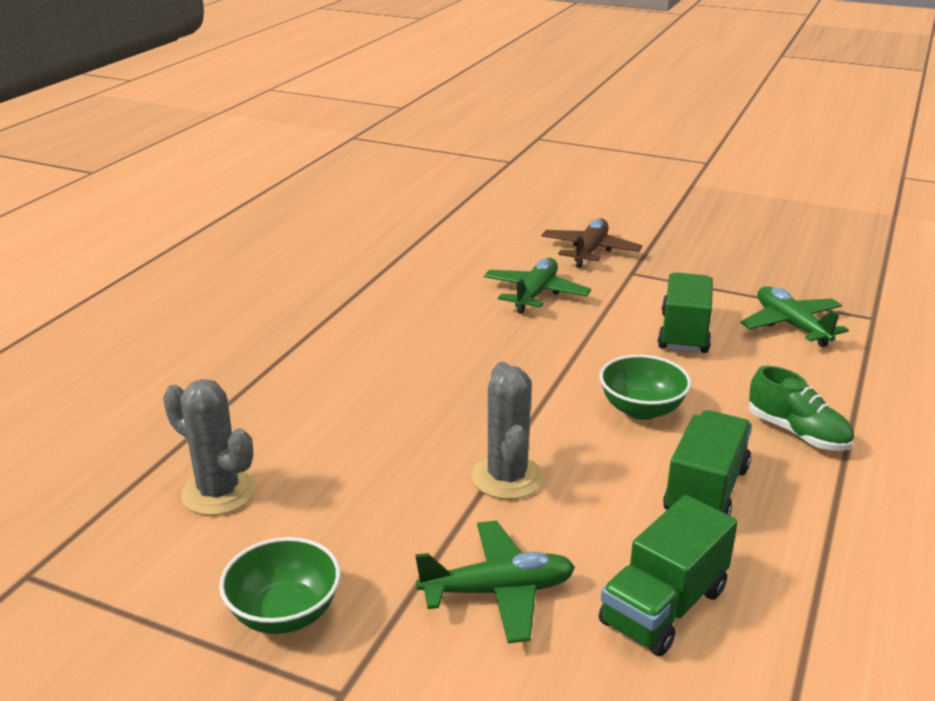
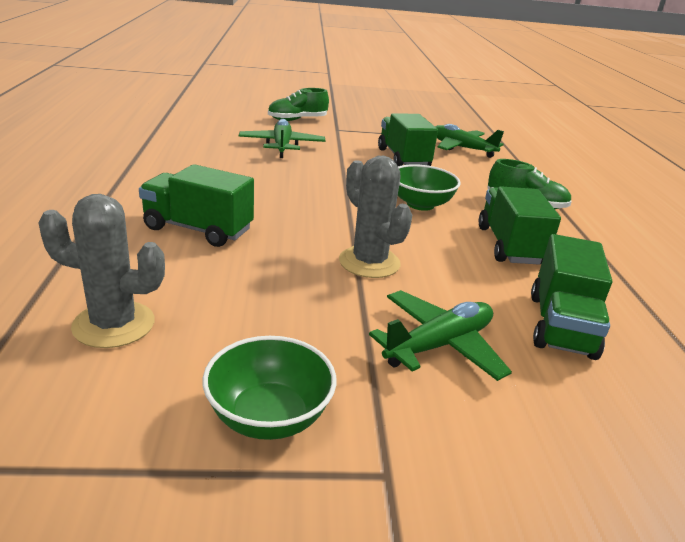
camera: 30 degrees left, 0 degrees up
(358, 401) = (198, 229): none -> green truck
(590, 251) = (297, 120): brown plane -> green shoe

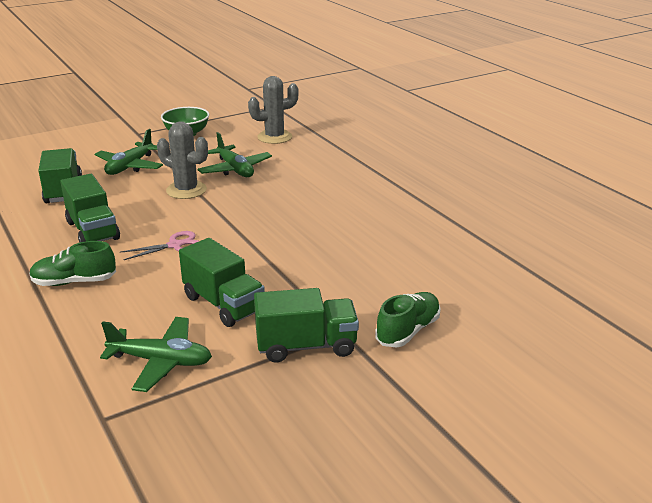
camera: 155 degrees right, 0 degrees up
(198, 229) = (303, 177): green truck -> green truck (306, 346)
(282, 146) = (358, 271): green plane -> green plane (235, 169)
(420, 204) = (175, 245): green bowl -> pink scissors

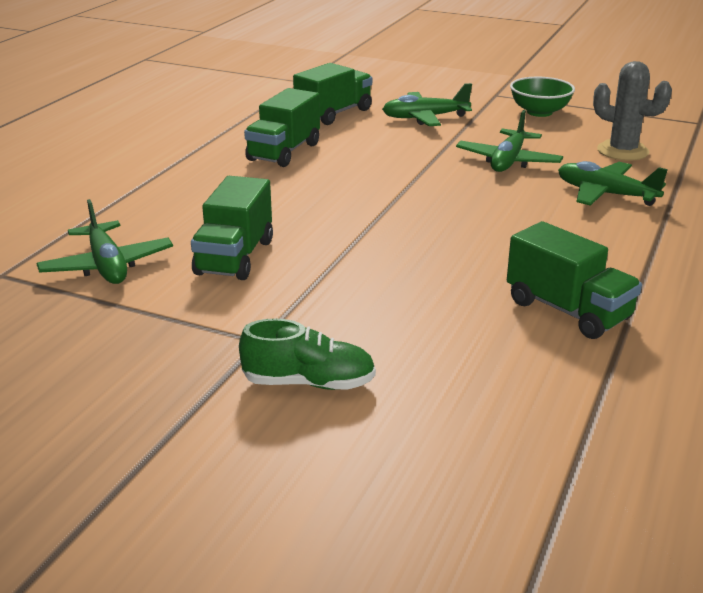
camera: 55 degrees right, 0 degrees up
(74, 282) = (190, 180): green shoe -> none
(175, 245) = (310, 194): pink scissors -> none
(186, 190) = (423, 158): grey cactus -> none
(306, 346) = (208, 329): green truck -> green truck (568, 310)
(316, 163) = (605, 194): none -> green plane

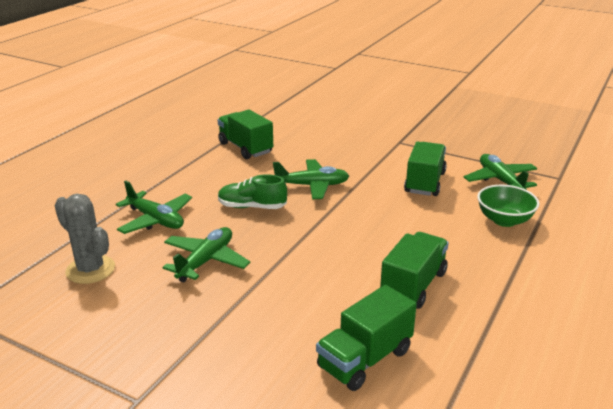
camera: 175 degrees left, 0 degrees up
(309, 383) = (374, 127): green shoe -> green shoe (252, 207)
(425, 118) = (256, 342): green plane -> green plane (312, 186)
(539, 112) = (113, 348): green bowl -> green bowl (504, 220)

